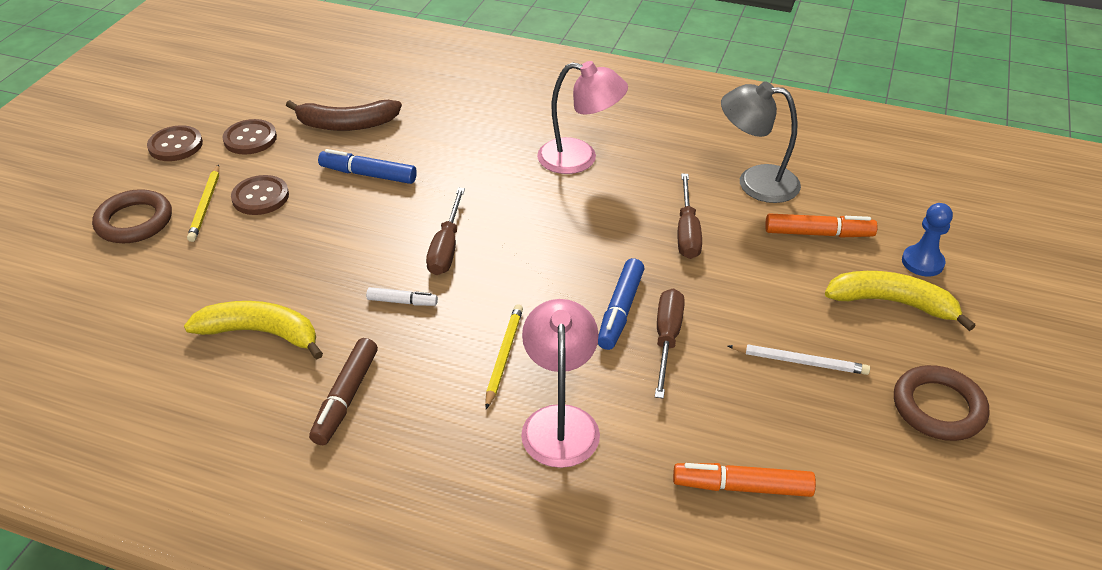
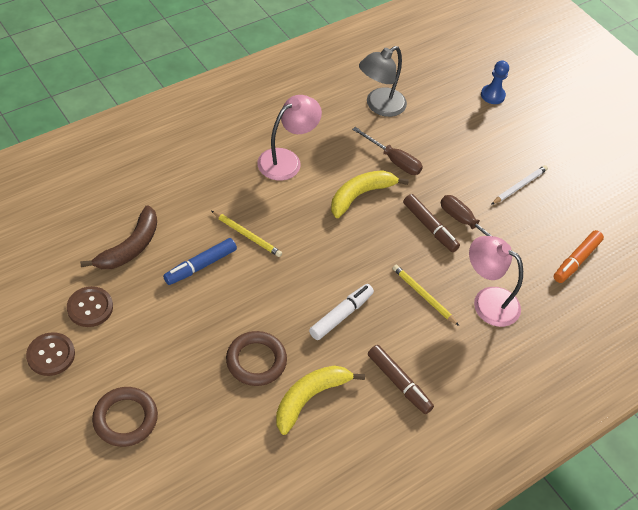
camera: 60 degrees left, 10 degrees up
(205, 205) = (147, 369): yellow pencil -> yellow pencil (247, 235)
(260, 197) = (168, 334): brown button -> none
(402, 302) = (341, 315): white marker -> white marker, size x1.64
(446, 247) = (311, 268): brown screwdriver -> none
(620, 311) = (430, 227): blue marker -> brown marker
(818, 233) = (440, 114): orange marker -> none
(892, 303) = (509, 126): yellow banana -> yellow banana (360, 195)
(938, 407) = (581, 162): brown ring -> brown ring (256, 361)

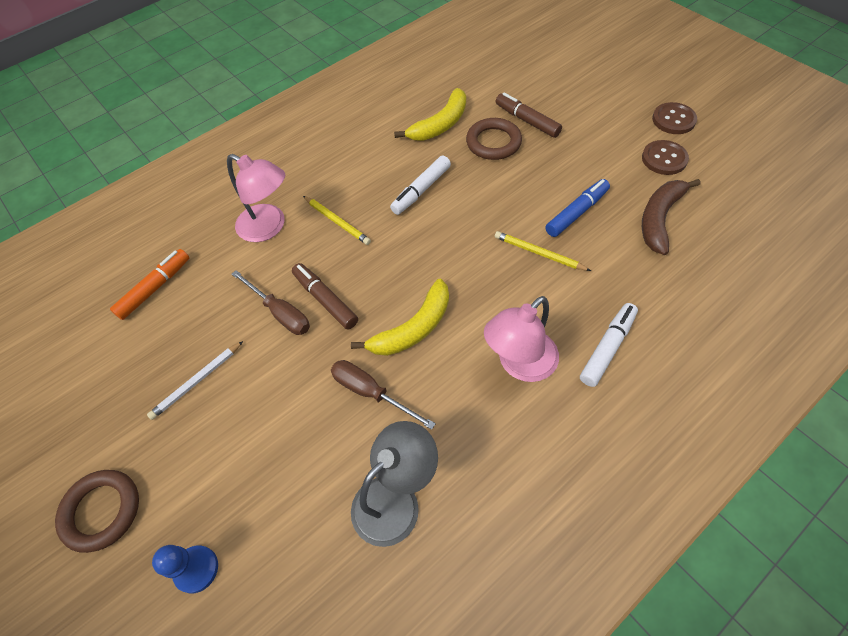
camera: 175 degrees left, 5 degrees up
(125, 419) = (586, 90): brown ring -> brown ring (102, 511)
(220, 160) = (607, 348): none -> white marker
(399, 383) = (363, 146): brown marker -> brown marker (527, 120)

